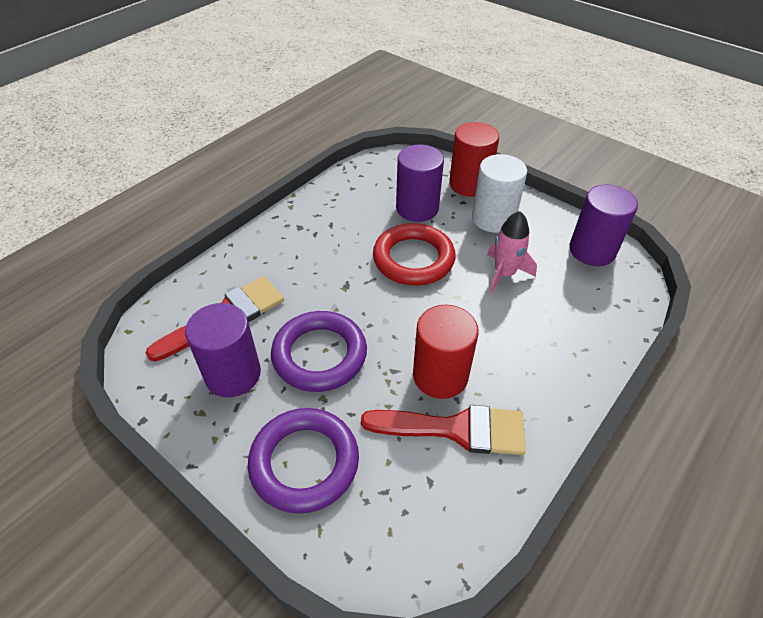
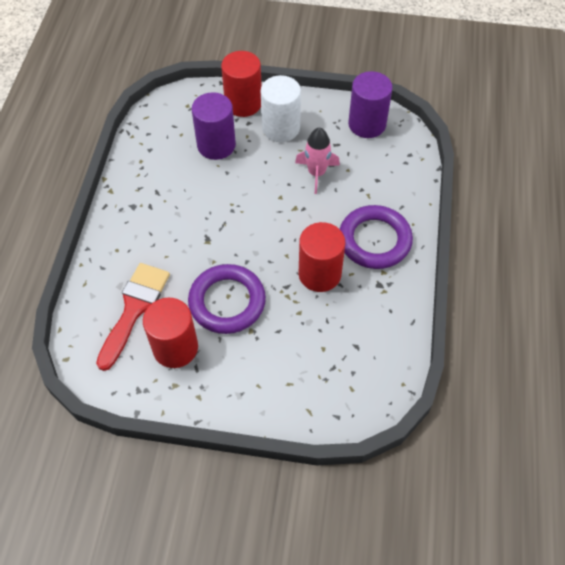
camera: 30 degrees left, 10 degrees up
(233, 374) = (175, 348): purple cylinder -> red cylinder
(304, 462) = (270, 378): purple ring -> purple ring (374, 240)
(413, 259) = (243, 192): red ring -> none
(456, 429) = (352, 305): red brush -> none

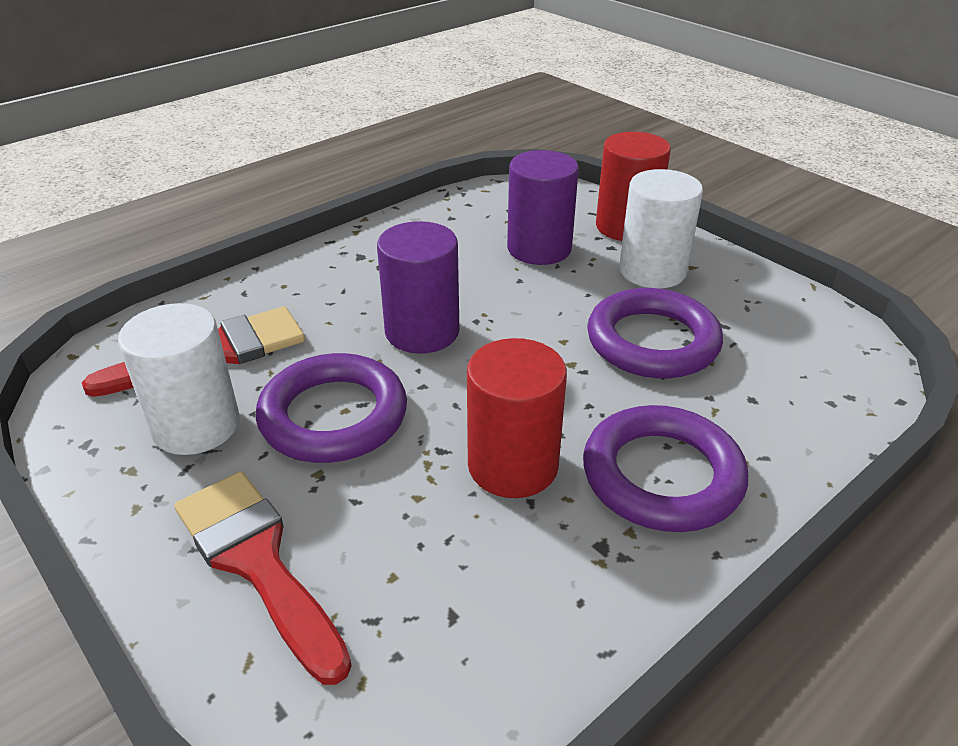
camera: 40 degrees right, 20 degrees down
(175, 348) = (196, 426): red cylinder -> white cylinder
(271, 379) = (257, 561): none -> red brush
(316, 173) = (652, 341): pink rocket -> purple ring
(367, 124) = (802, 325): purple cylinder -> purple cylinder (422, 332)

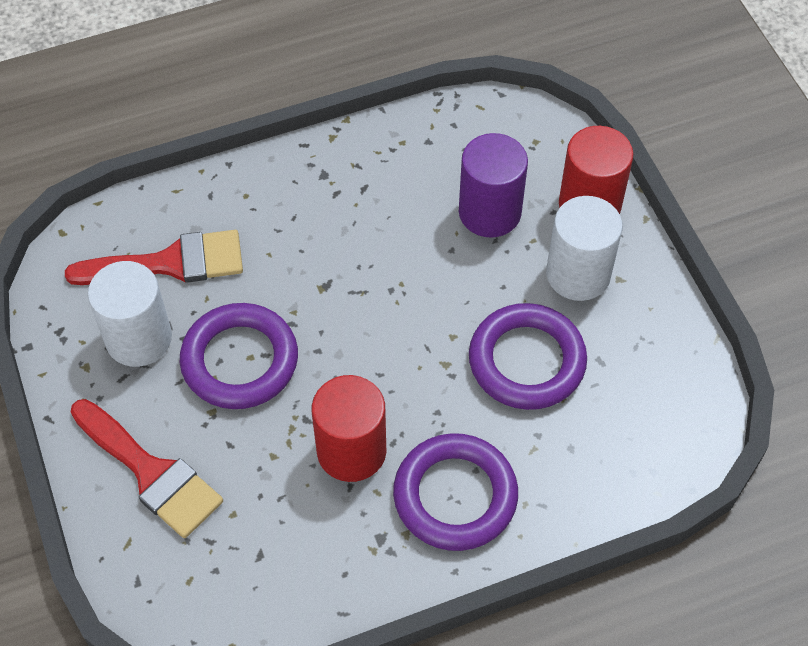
camera: 20 degrees right, 20 degrees up
(257, 561) = (151, 473): red brush -> red brush turned 150 degrees clockwise
(422, 332) = (340, 290): purple cylinder -> none

